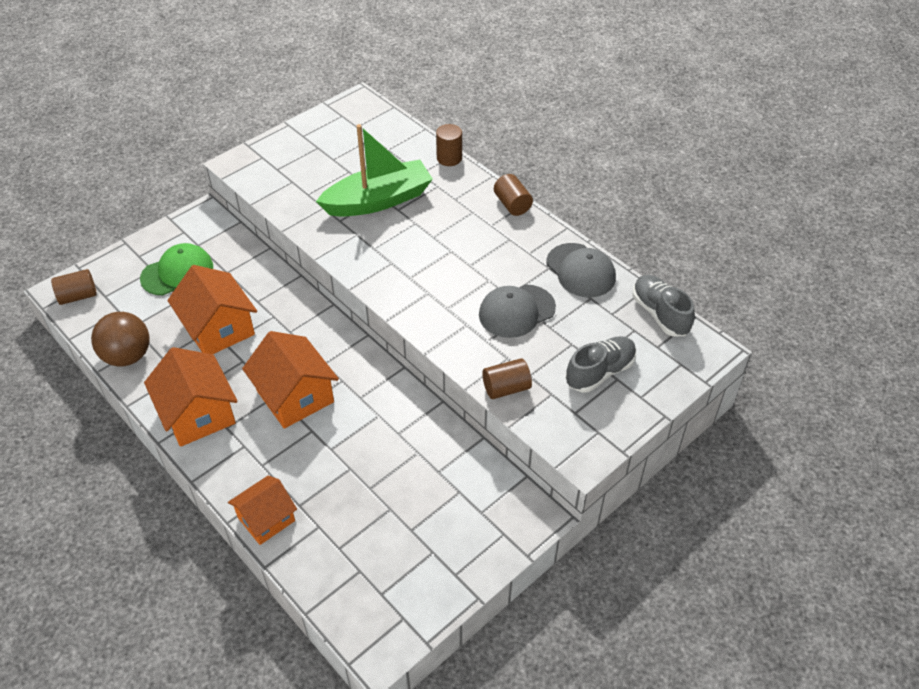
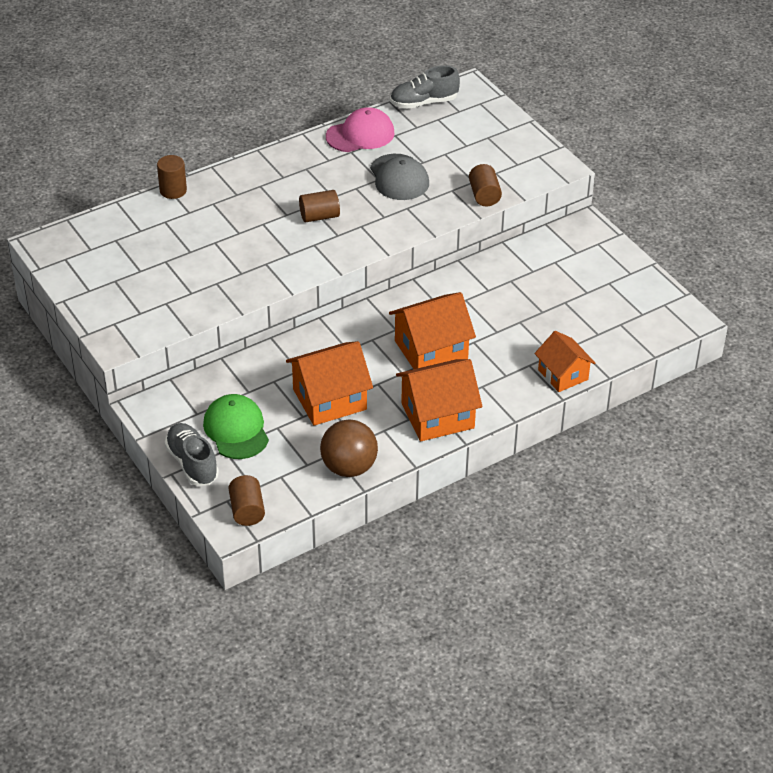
camera: 80 degrees left, 5 degrees down
(378, 200) = (220, 244): green boat -> none
(512, 204) = (259, 160): brown cylinder -> brown cylinder (319, 216)
(580, 270) = (360, 135): grey cap -> pink cap
(600, 372) = (479, 144): grey shoe -> grey shoe (192, 463)

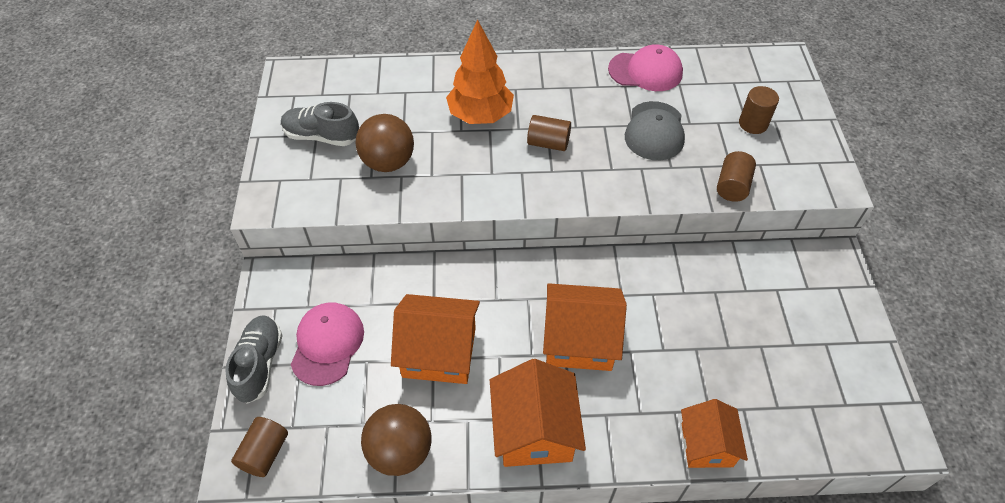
camera: 30 degrees right, 10 degrees up
(173, 190) = (435, 64): brown cylinder -> brown cylinder (753, 124)
(197, 277) = (388, 162): none -> brown ball
(236, 430) = (327, 344): green cap -> pink cap
(246, 216) = (480, 115): none -> orange tree
(424, 103) = (729, 60): grey shoe -> grey shoe (322, 136)
(437, 416) = (534, 430): orange house -> orange house turned 75 degrees clockwise

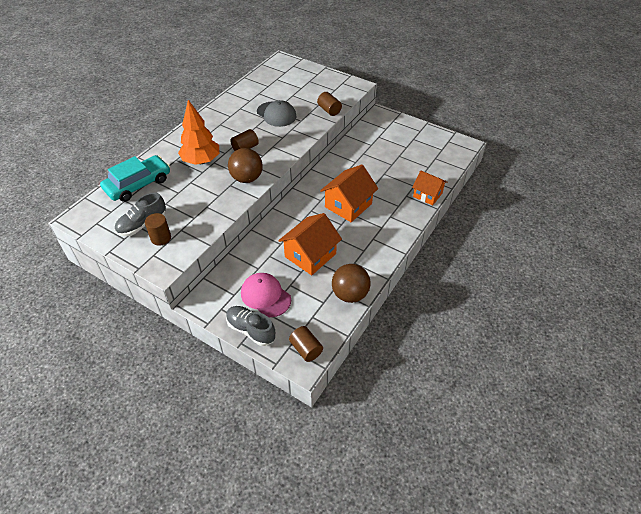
camera: 55 degrees left, 5 degrees down
(386, 87) = (138, 184): none -> turquoise car
(388, 162) = (192, 207): brown ball -> brown ball (247, 178)
(534, 430) = (378, 242): orange house -> none
(645, 71) = (239, 98): pink cap -> none
(753, 124) = (304, 87): brown cylinder -> brown cylinder (161, 238)

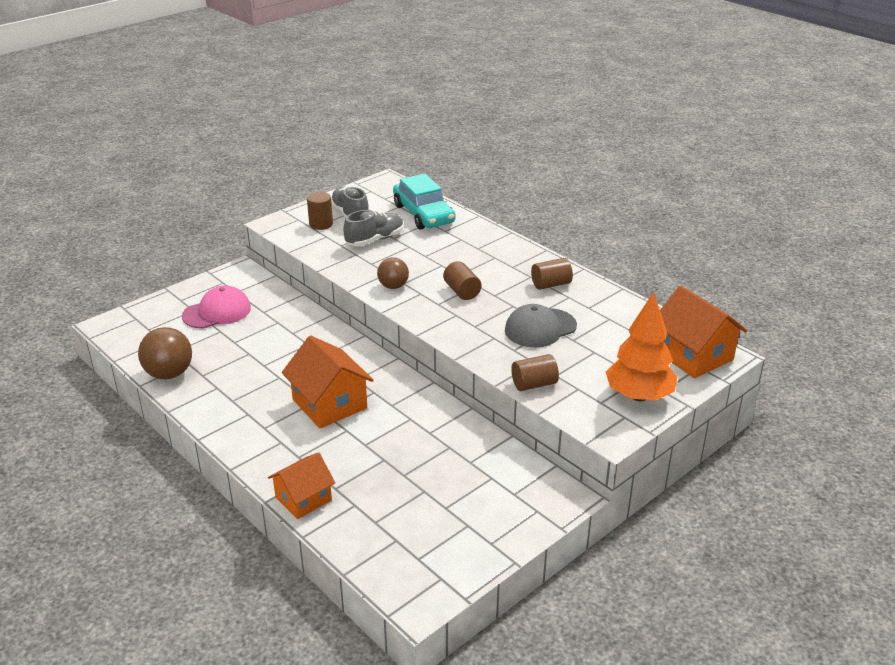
camera: 105 degrees right, 15 degrees down
(201, 161) = (449, 256): orange tree -> orange tree (639, 396)
(247, 178) = (393, 286): brown ball -> brown ball, size x0.64
(251, 330) = (178, 297): grey shoe -> grey shoe (374, 240)
(306, 349) = (123, 329): brown cylinder -> brown cylinder (551, 284)
(310, 255) = (256, 353): orange house -> orange house (693, 355)

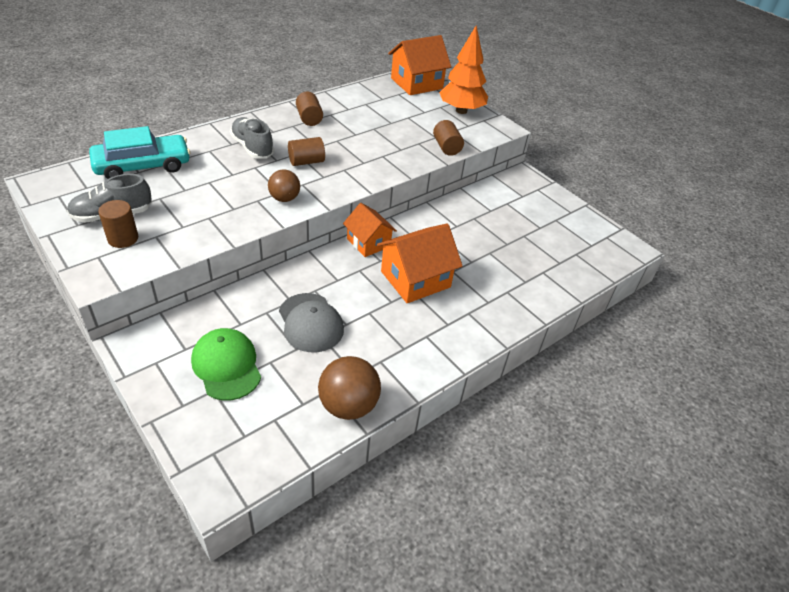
camera: 90 degrees left, 10 degrees up
(217, 312) = (226, 366): pink cap -> green cap
(303, 499) = (540, 300): orange house -> orange house (368, 243)
(374, 240) = (183, 202): grey shoe -> grey shoe (252, 148)
(540, 328) = (373, 133): grey cap -> grey cap (310, 323)

